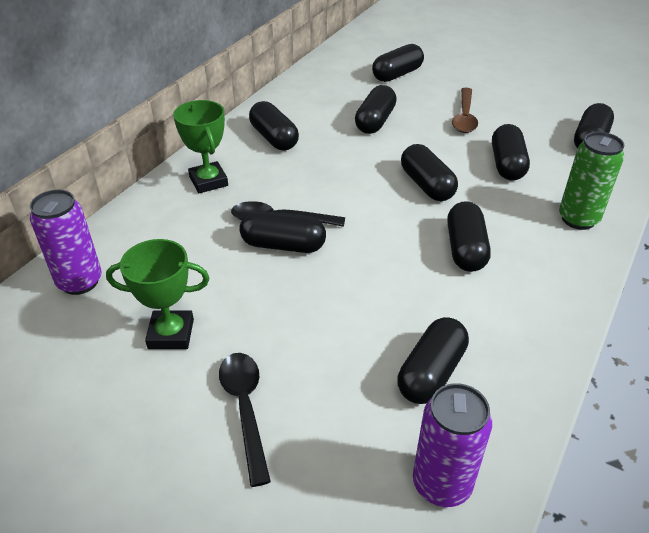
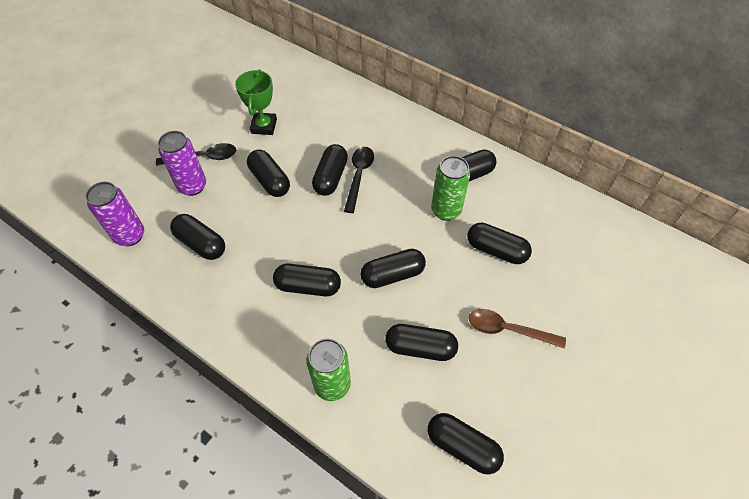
camera: 95 degrees right, 15 degrees up
(80, 282) = (314, 86): purple can -> purple can (192, 186)
(208, 181) = (408, 137): green trophy -> none
(328, 151) = (446, 210): none -> green can
(397, 74) = (595, 282): black capsule -> black capsule (270, 181)

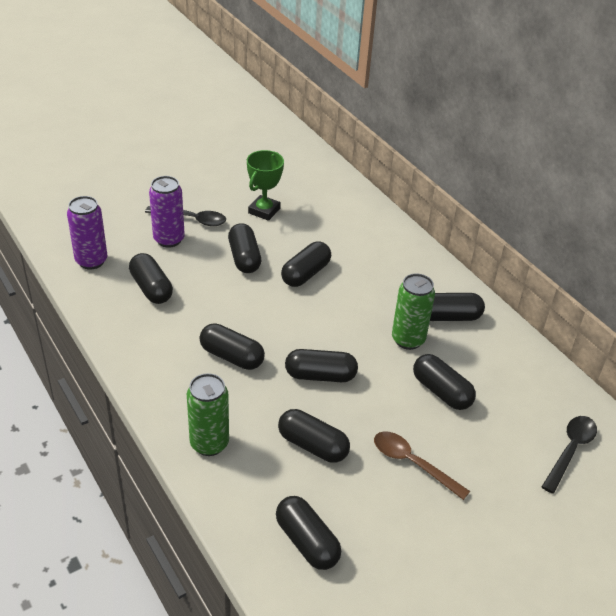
camera: 20 degrees right, 15 degrees down
(359, 176) = (335, 281): black spoon -> black spoon (570, 450)

